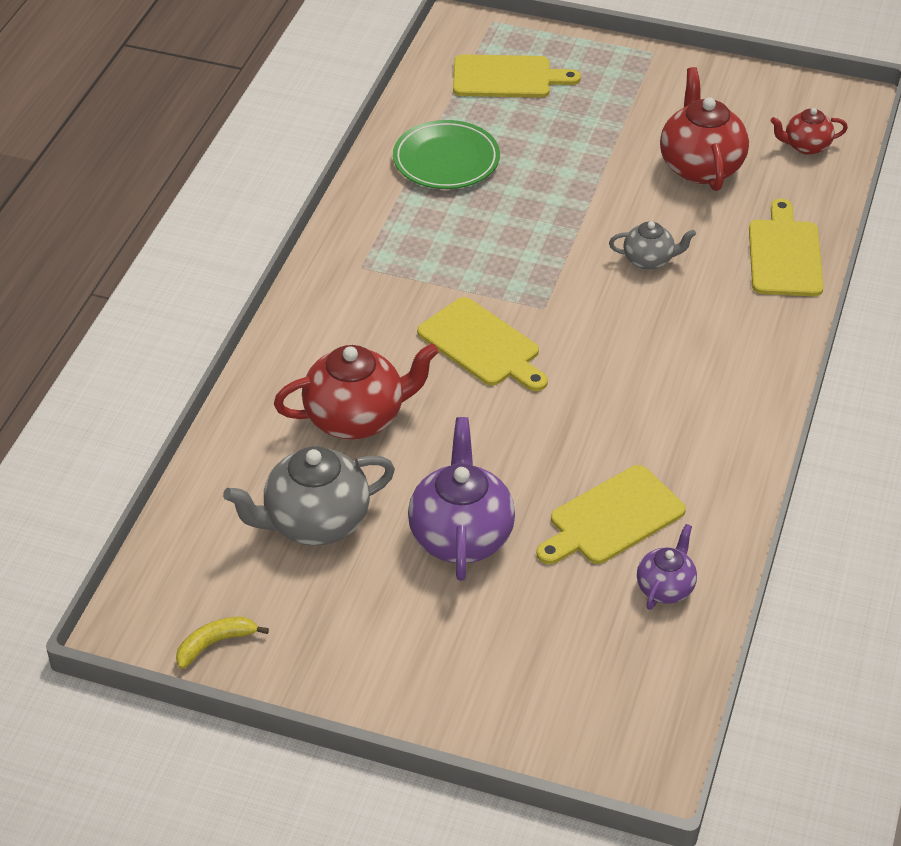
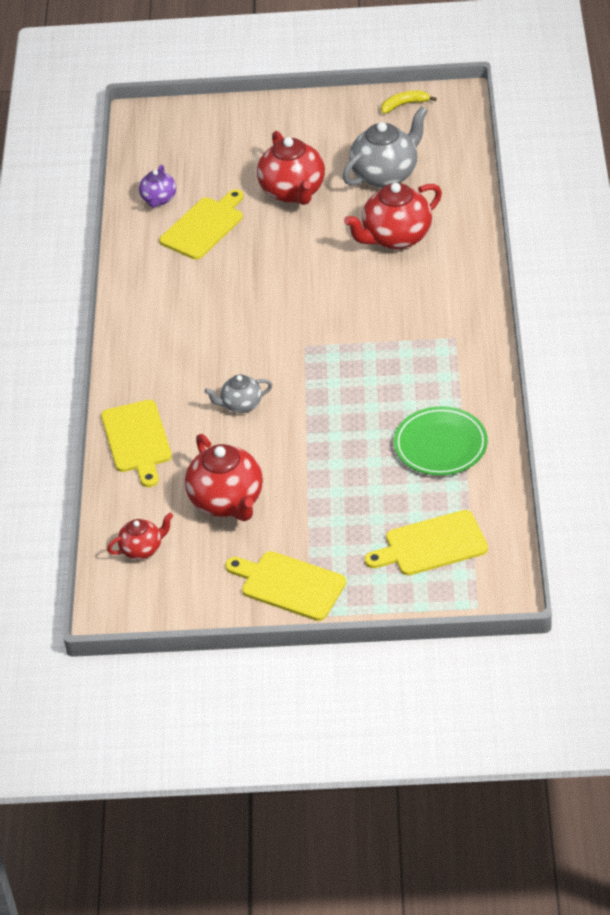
camera: 165 degrees right, 0 degrees up
(215, 643) = (404, 105): yellow banana -> yellow banana turned 150 degrees counterclockwise
(461, 536) = (293, 192): purple teapot -> red teapot
(482, 345) = (336, 306): yellow cutting board -> yellow cutting board (289, 585)

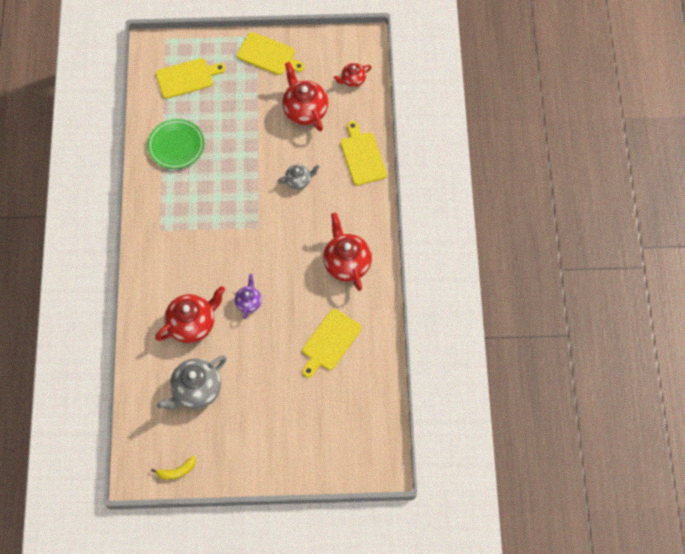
camera: 175 degrees right, 20 degrees up
(158, 199) = (365, 372): purple teapot -> purple teapot (249, 302)
(293, 192) = (265, 375): red teapot -> red teapot (346, 263)

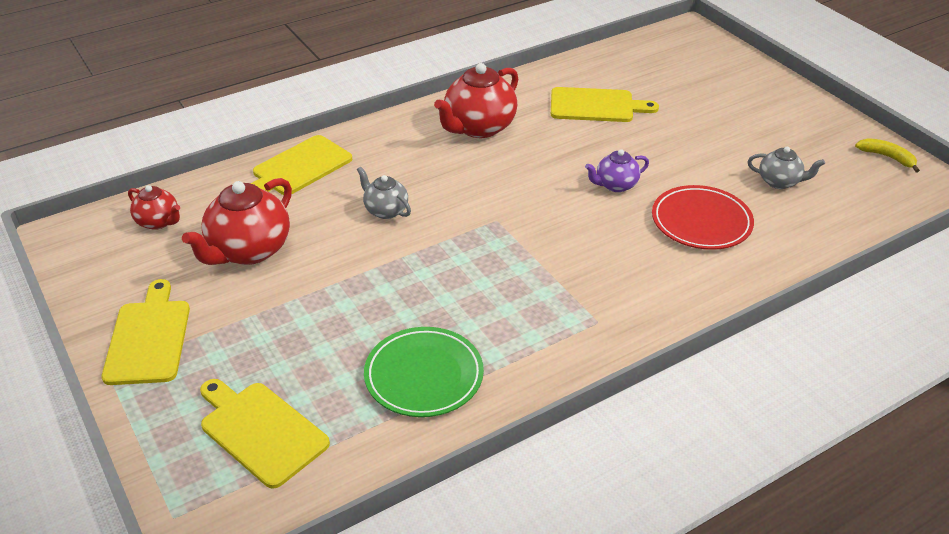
camera: 120 degrees left, 25 degrees down
(192, 324) = (701, 222): red teapot -> red plate
(196, 390) = (779, 182): grey teapot -> grey teapot, size x0.55

